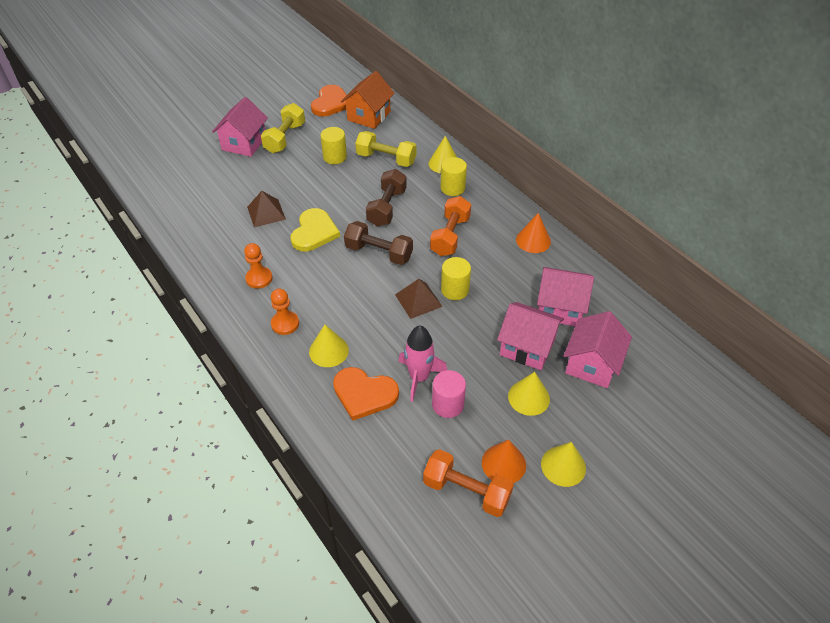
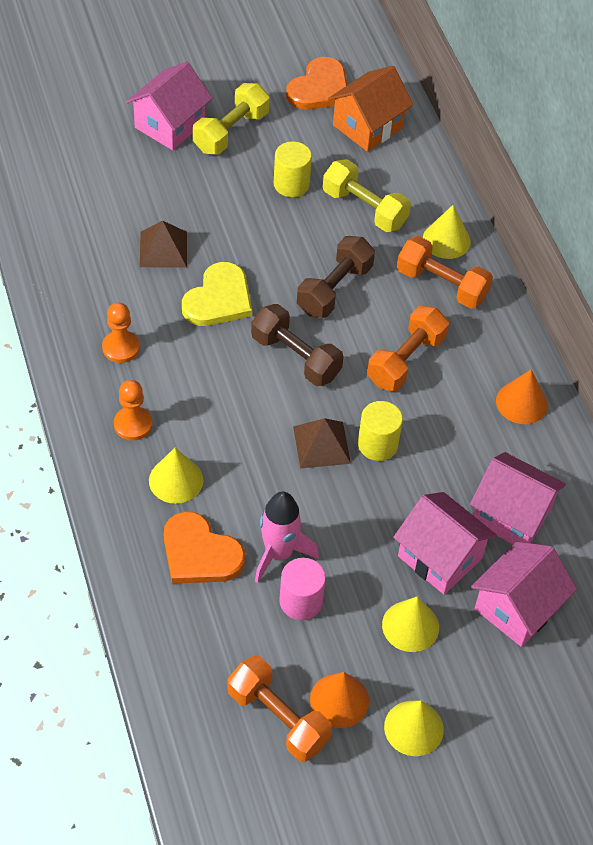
camera: 15 degrees right, 5 degrees up
(452, 188) = (442, 285): yellow cylinder -> orange dumbbell

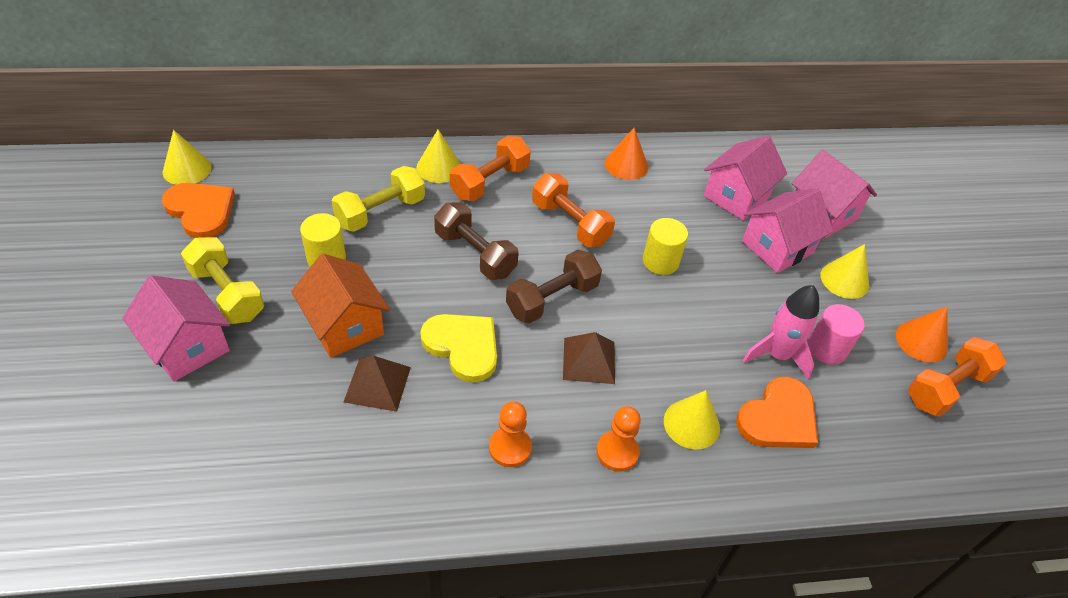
camera: 80 degrees left, 5 degrees down
(321, 445) = (657, 300): brown pyramid -> brown pyramid (589, 360)
(367, 126) = (273, 187): orange house -> orange house (345, 325)
(413, 728) = (938, 298): yellow cone -> yellow cone (187, 169)

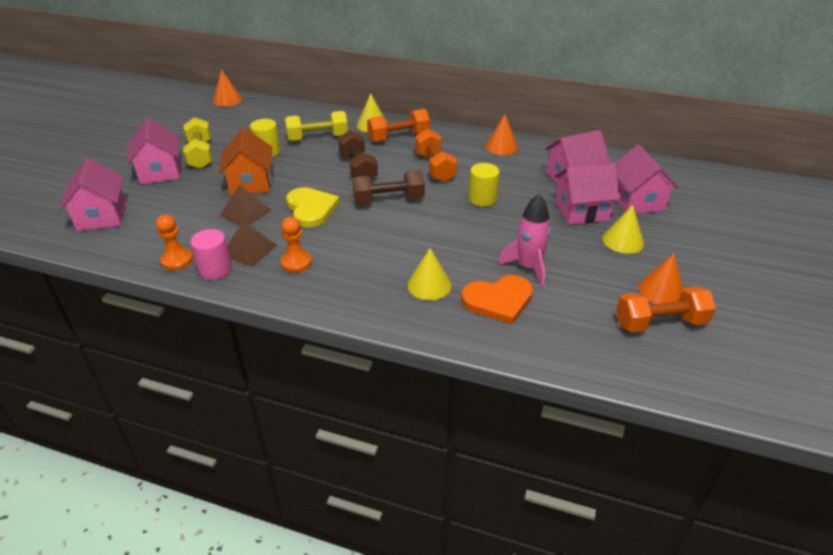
camera: 30 degrees right, 10 degrees down
(159, 466) = (101, 216): none -> pink house
(187, 169) = (227, 100): yellow cone -> orange cone
(201, 210) = (219, 118): orange heart -> none
(589, 360) = (386, 235): brown pyramid -> brown pyramid (249, 250)
(617, 452) = (364, 284): orange pawn -> orange pawn (177, 260)
(827, 348) = (572, 274): pink cylinder -> pink cylinder (215, 269)

